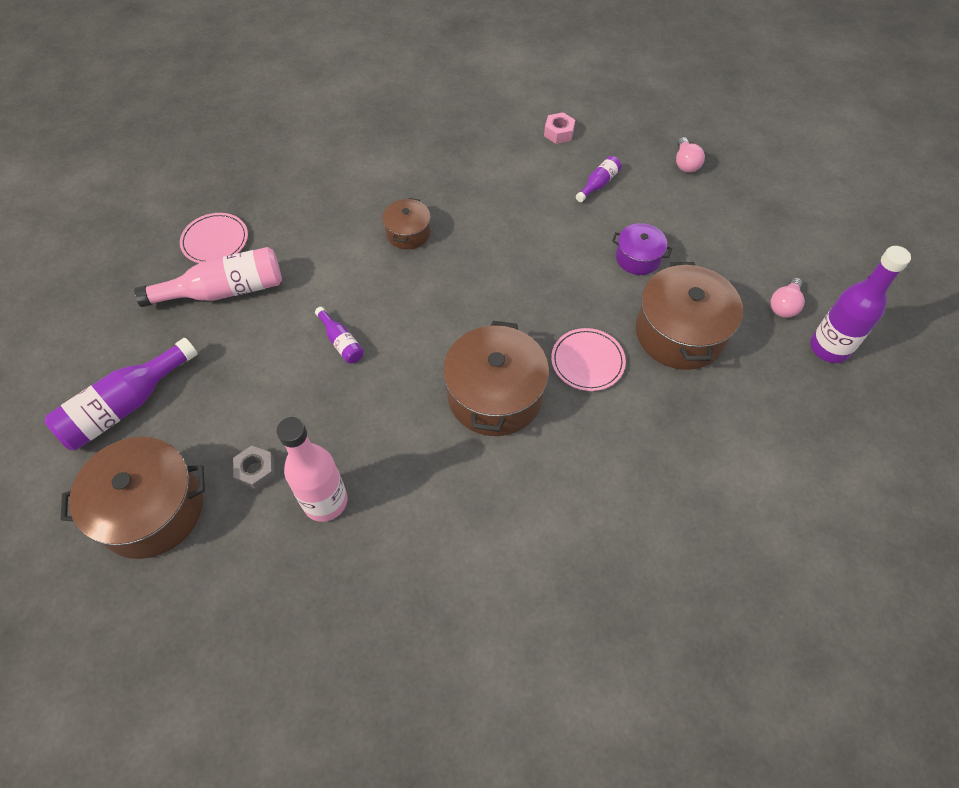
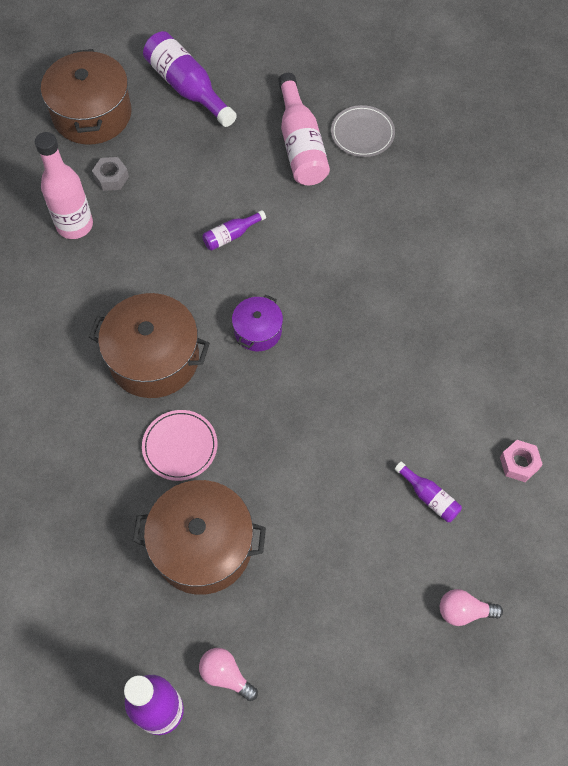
camera: 95 degrees right, 5 degrees up
(215, 241) = (362, 133): pink plate -> grey plate
(408, 233) = (362, 294): brown pot -> none
(638, 258) = (310, 521): purple pot -> purple pot (258, 331)

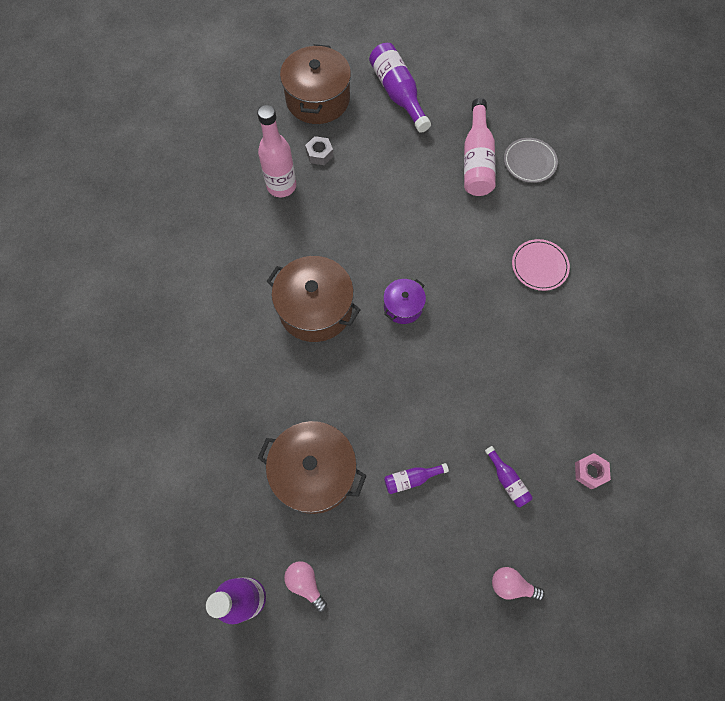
camera: 15 degrees right, 5 degrees up
(180, 446) = (317, 386): pink plate -> pink plate (539, 266)
(231, 235) = (402, 223): purple bottle -> purple bottle (411, 479)

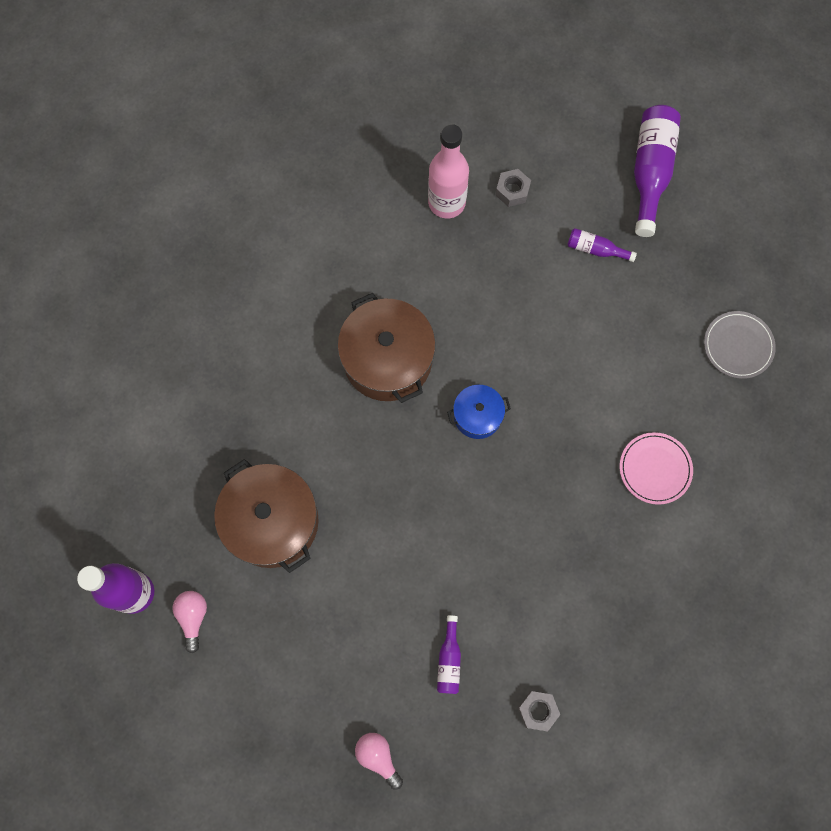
camera: 35 degrees right, 5 degrees up
(317, 99) = (556, 124): brown pot -> none
(403, 306) = (477, 416): purple pot -> blue pot
(411, 479) = (358, 592): purple bottle -> purple bottle (595, 249)
(477, 160) = (679, 306): pink bottle -> none
(590, 472) = (537, 710): pink nut -> grey nut

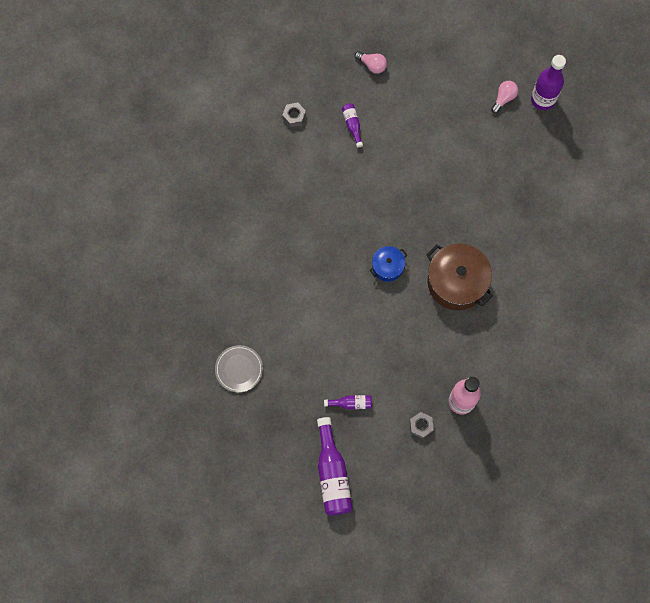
camera: 160 degrees right, 0 degrees up
(193, 617) = (504, 98): pink light bulb -> pink light bulb turned 120 degrees counterclockwise
(272, 521) = (483, 163): brown pot -> none
(655, 469) = (269, 272): pink plate -> none

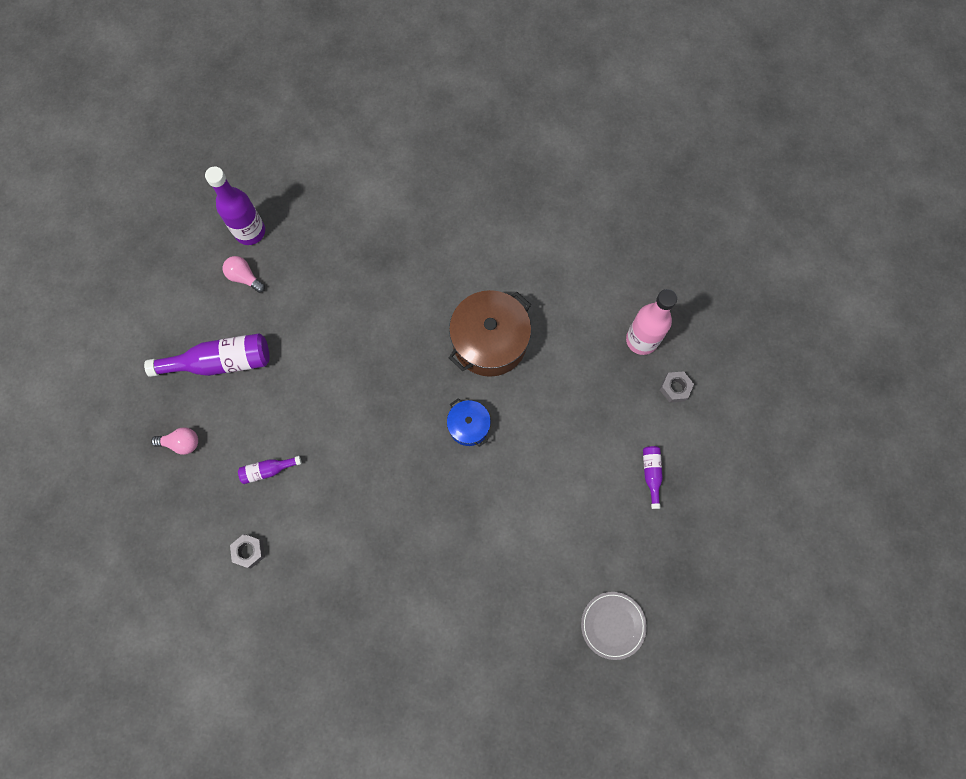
camera: 90 degrees left, 0 degrees up
(332, 474) = (744, 498): purple bottle -> purple bottle (220, 362)
(372, 65) = (181, 443): pink light bulb -> pink light bulb turned 60 degrees clockwise

